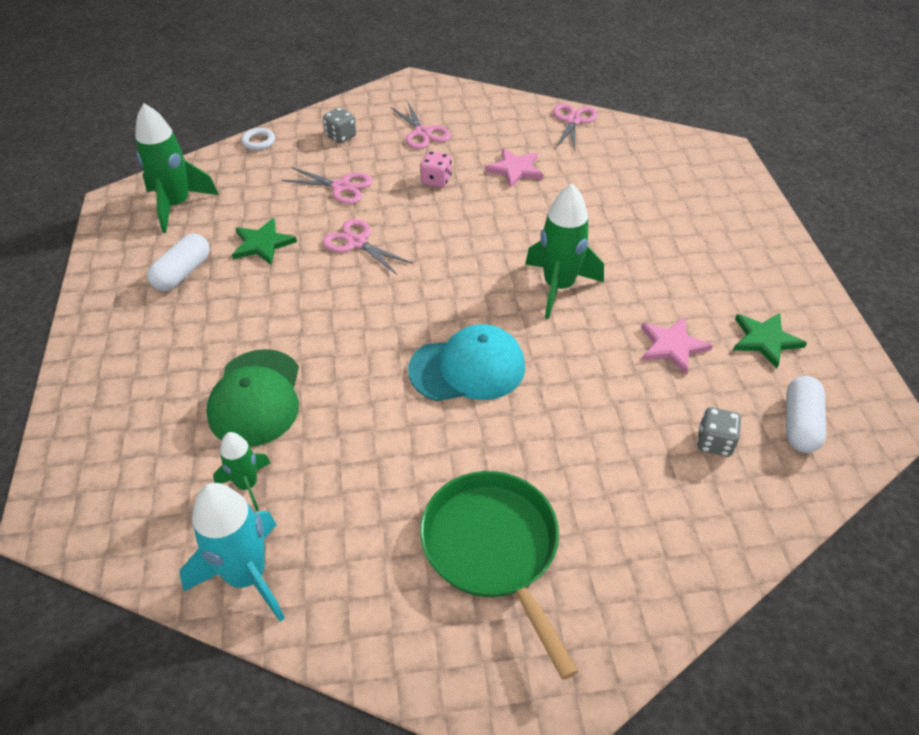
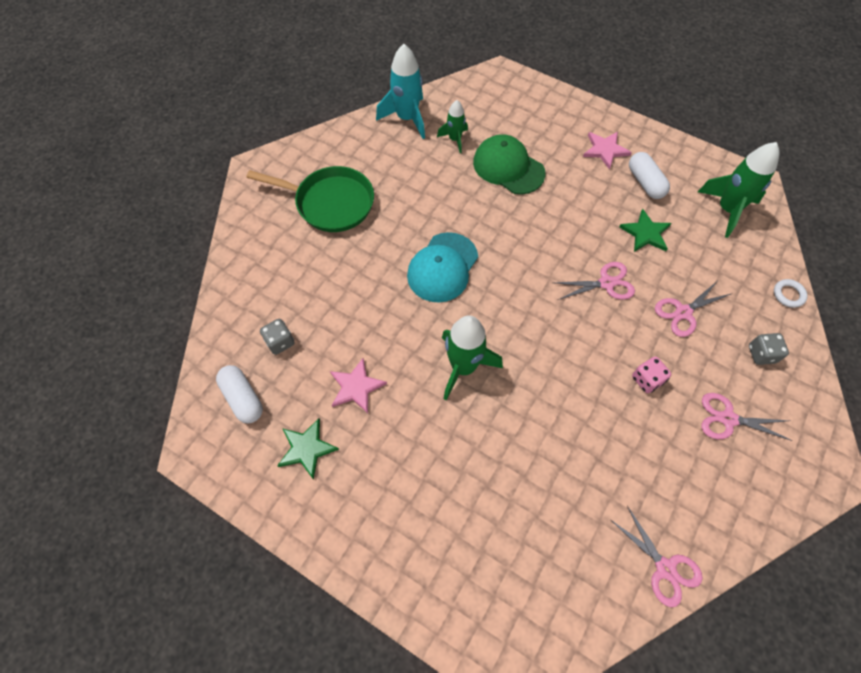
camera: 130 degrees right, 15 degrees up
(515, 169) = (620, 450): pink star -> pink star (605, 150)

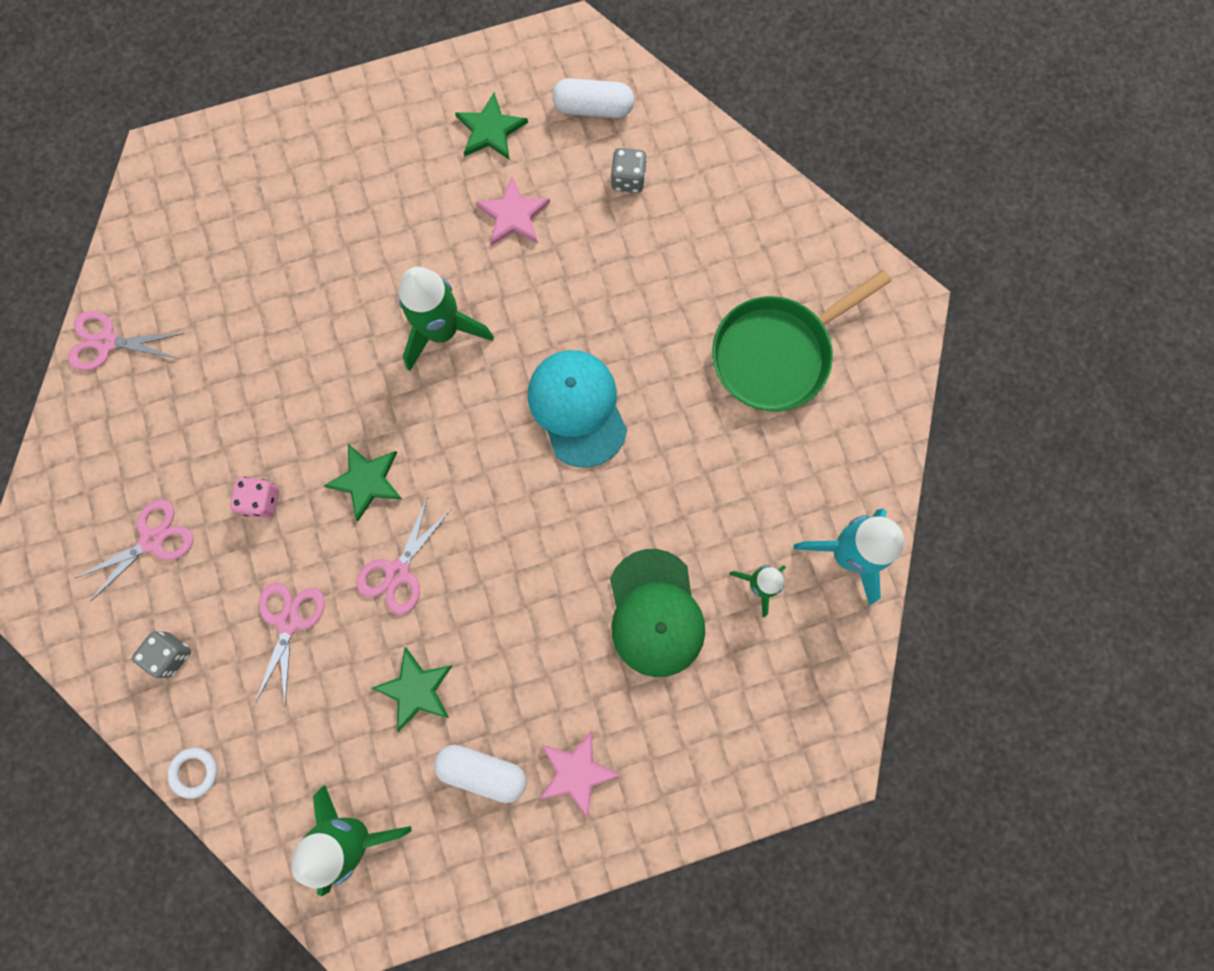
camera: 130 degrees right, 15 degrees up
(508, 167) = (655, 613): green cap -> green cap turned 90 degrees clockwise
(581, 336) = (366, 481): none -> green star

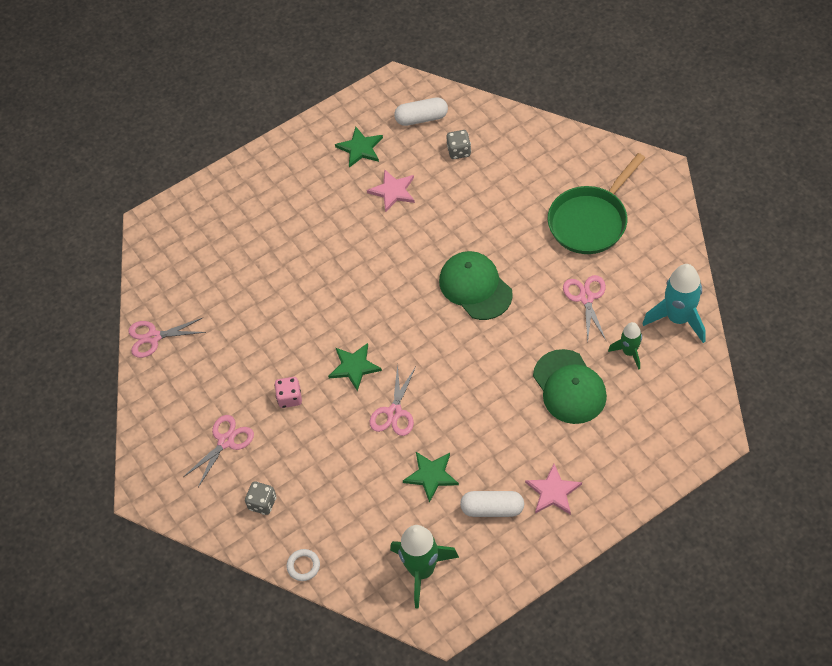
camera: 10 degrees left, 20 degrees down
(289, 621) = (333, 461): pink scissors -> pink scissors (586, 298)
(442, 331) = (371, 269): green rocket -> none
(577, 408) = (475, 287): turquoise cap -> green cap

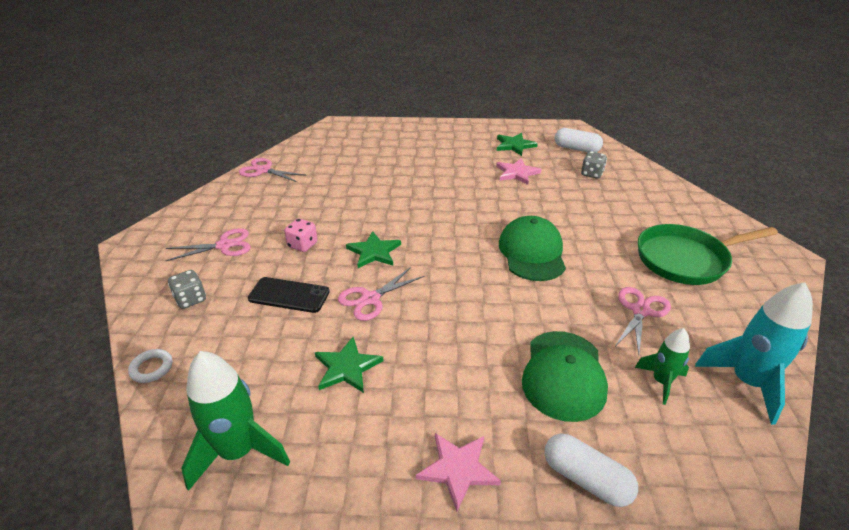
camera: 30 degrees right, 20 degrees down
(332, 450) = (289, 295): none -> black phone
(492, 509) = (373, 440): white capsule -> white capsule (586, 479)

